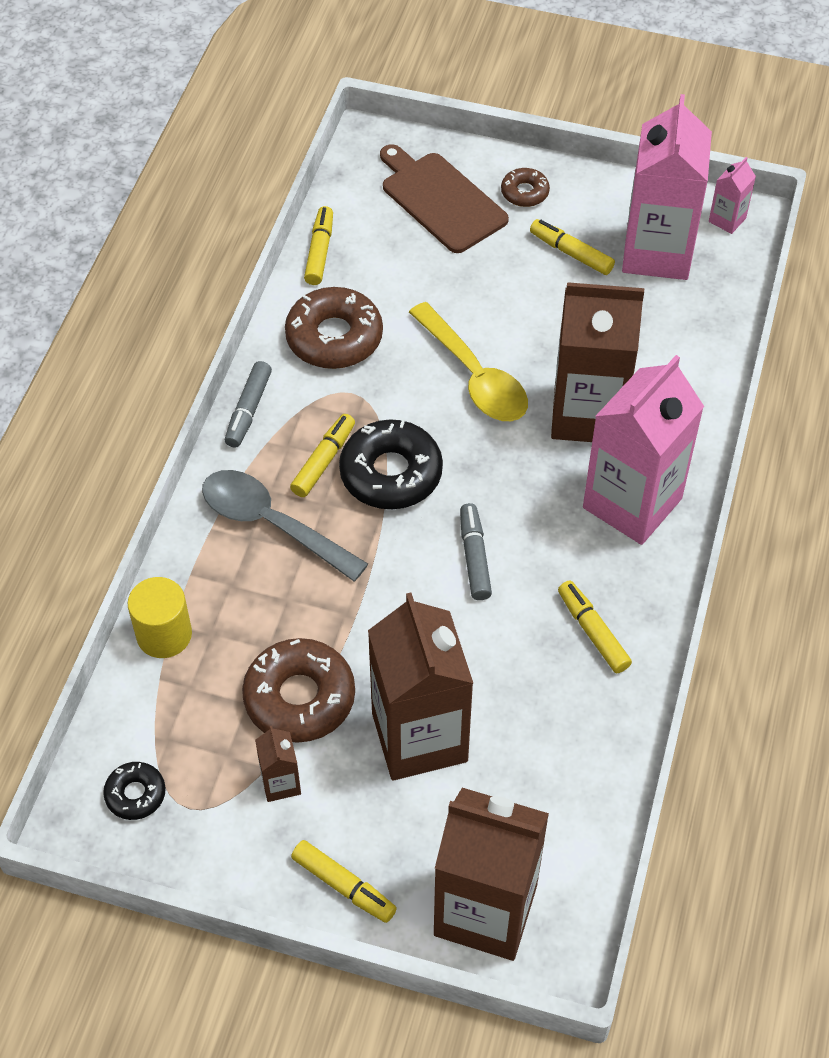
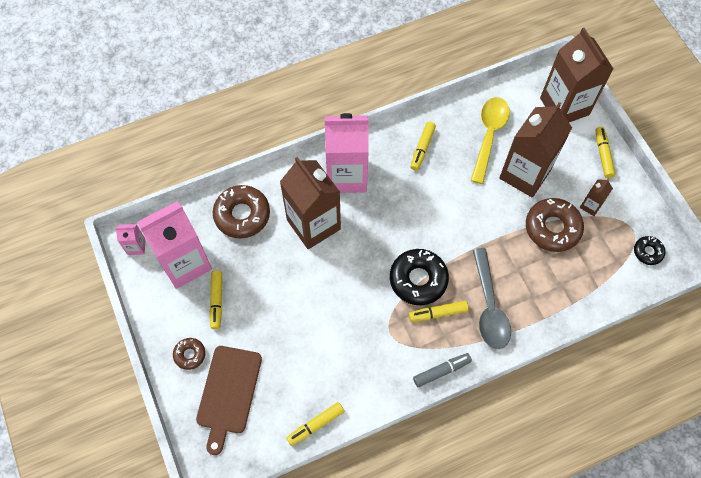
camera: 130 degrees left, 10 degrees up
(164, 634) = (579, 303): yellow cylinder -> none
(334, 337) = (364, 369): brown donut -> brown donut (242, 215)
(474, 376) = (333, 287): yellow spoon -> yellow spoon (489, 135)
(474, 557) = (428, 214): grey marker -> none

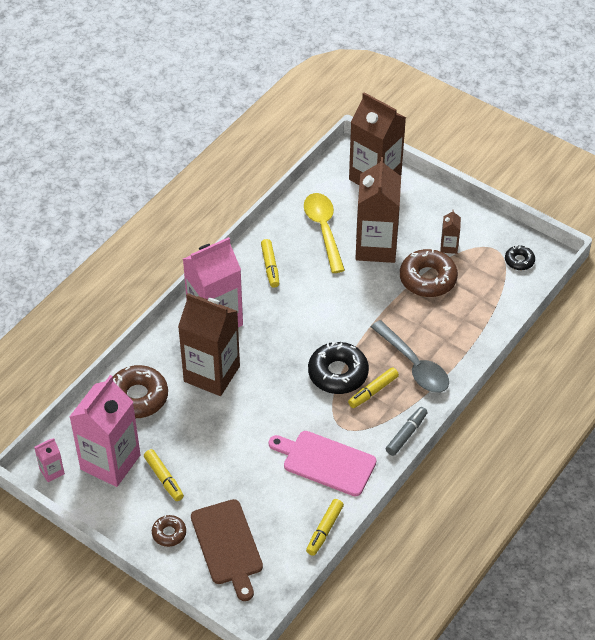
camera: 30 degrees left, 15 degrees down
(356, 360) = (325, 462): none -> pink cutting board
(603, 155) = (433, 201): yellow marker -> none

